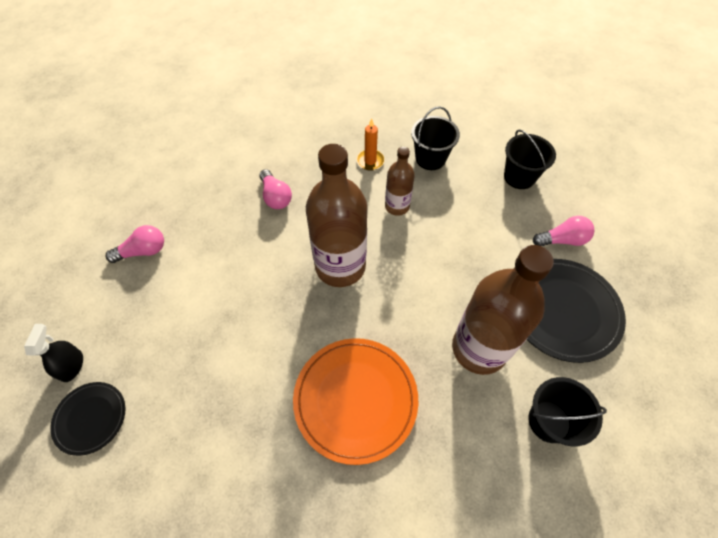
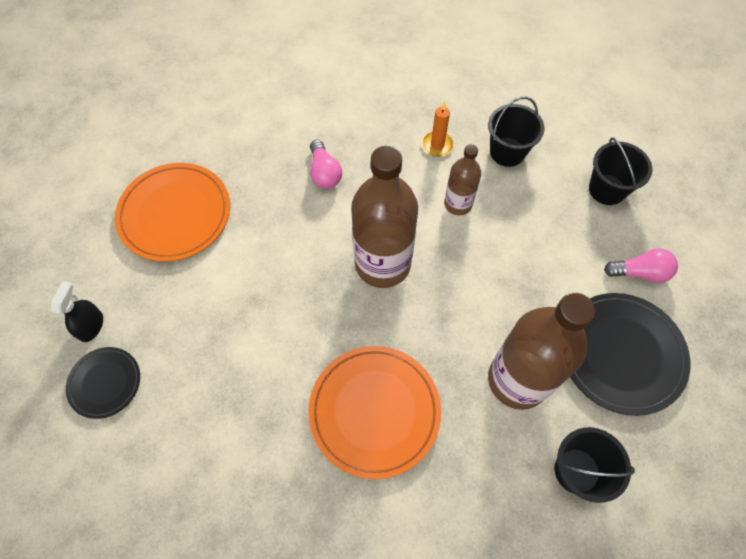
camera: 10 degrees right, 5 degrees up
(143, 251) = (175, 214): pink light bulb -> orange plate

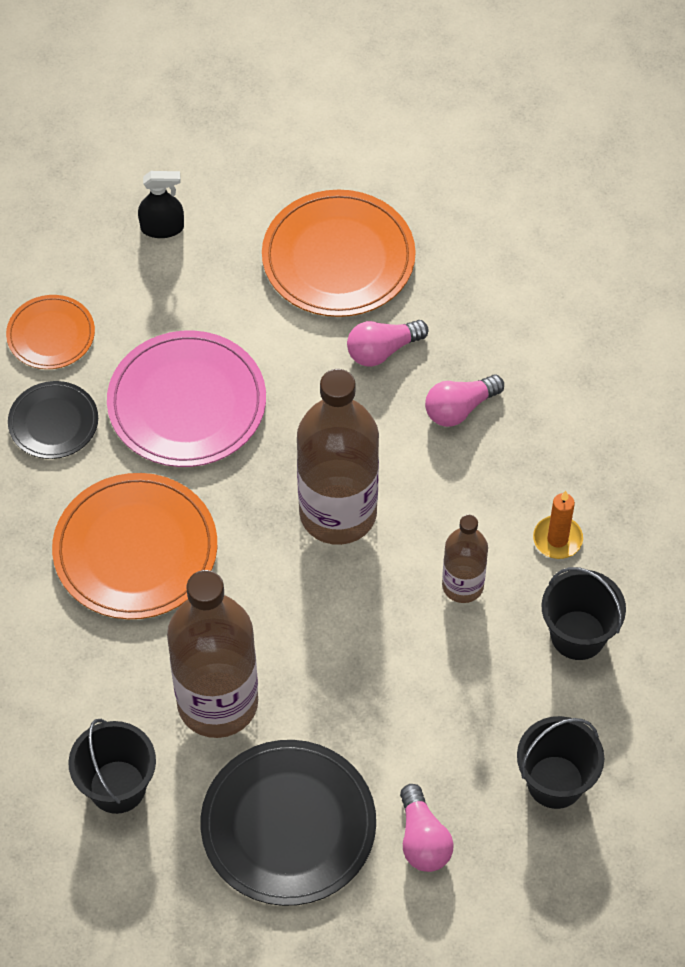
camera: 75 degrees right, 5 degrees down
(105, 383) = (98, 267): black plate -> black plate (53, 422)
(152, 436) = (51, 335): none -> orange plate
(257, 344) = (187, 403): none -> pink plate
(262, 205) = (382, 350): none -> pink light bulb

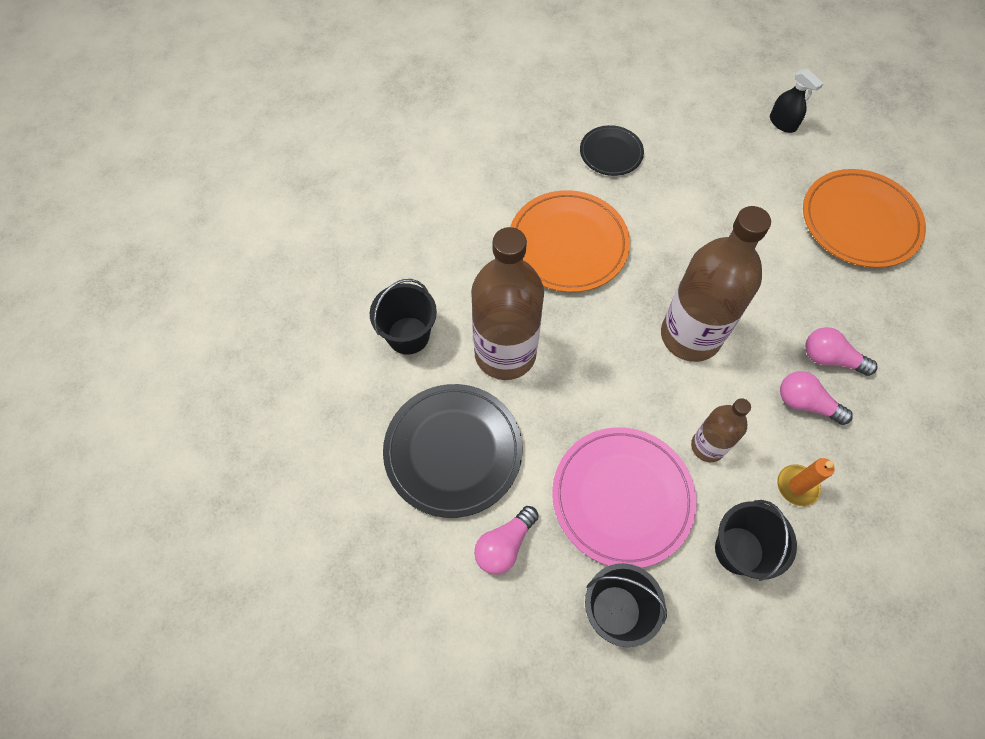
camera: 55 degrees right, 5 degrees up
(51, 335) = (663, 117): orange plate -> none
(187, 403) = (685, 207): pink plate -> pink plate (622, 497)
(382, 350) = (824, 286): pink light bulb -> pink light bulb (805, 403)

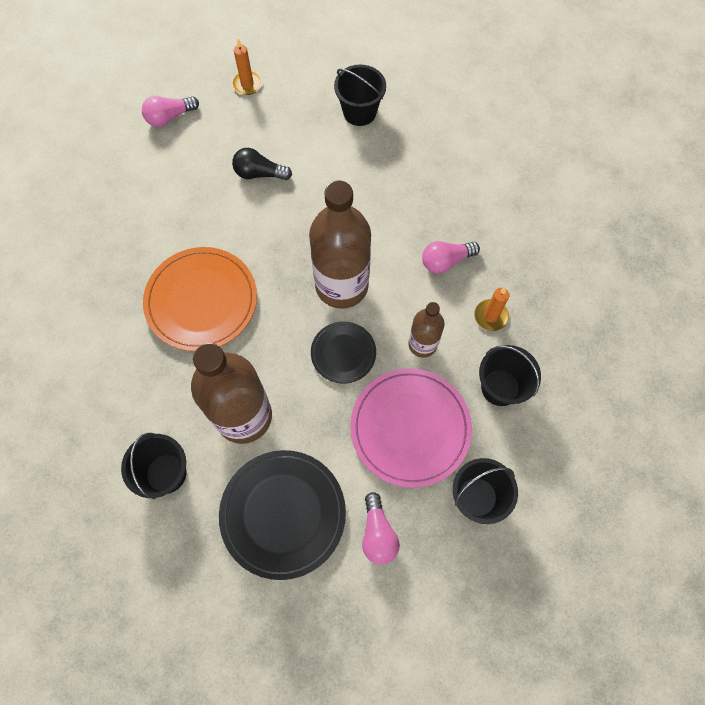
camera: 50 degrees left, 5 degrees up
(611, 153) = (159, 208): black plate -> black plate (343, 353)
(717, 195) = (259, 173): none -> black light bulb
(782, 123) = (247, 84): black spray bottle -> orange candle
(830, 358) = (431, 219): pink light bulb -> pink light bulb (170, 117)
(860, 221) = (359, 112): orange plate -> black bucket

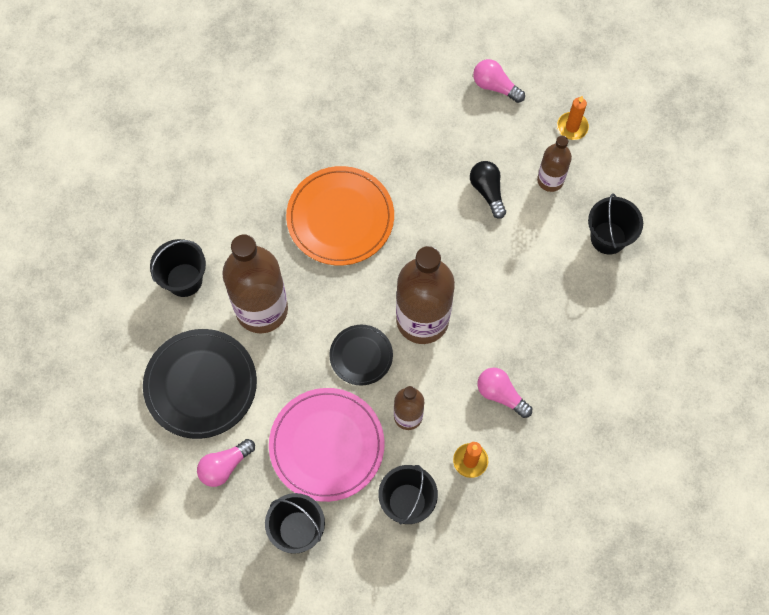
camera: 60 degrees right, 0 degrees up
(282, 124) = (550, 180): none -> brown bottle

